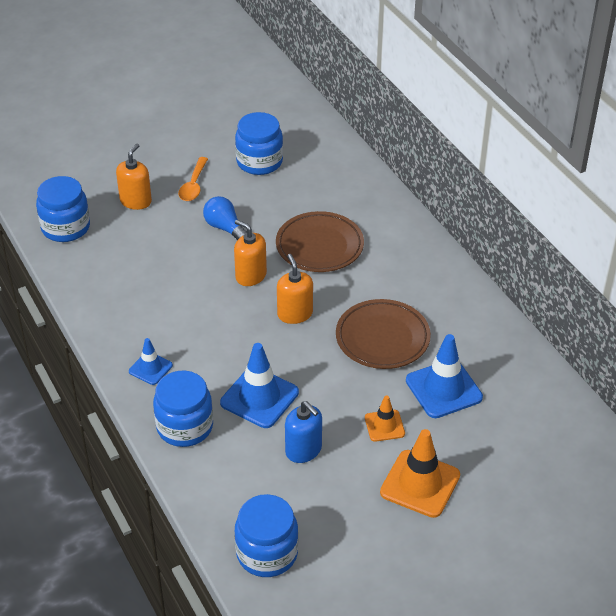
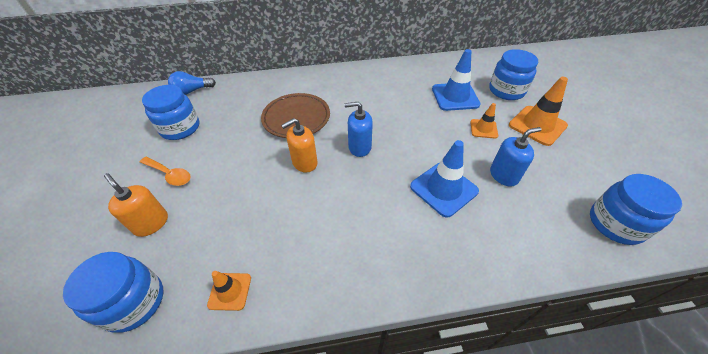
camera: 70 degrees left, 5 degrees up
(91, 276) = (230, 291): none -> orange traffic cone
(150, 368) = (387, 263): blue traffic cone -> none
(185, 427) = (469, 251): blue jar -> blue jar (506, 91)
(225, 228) = (238, 166): blue light bulb -> blue light bulb (192, 91)
(295, 314) = (359, 147): orange soap dispenser -> blue soap dispenser
(382, 338) = (402, 111): brown plate -> none

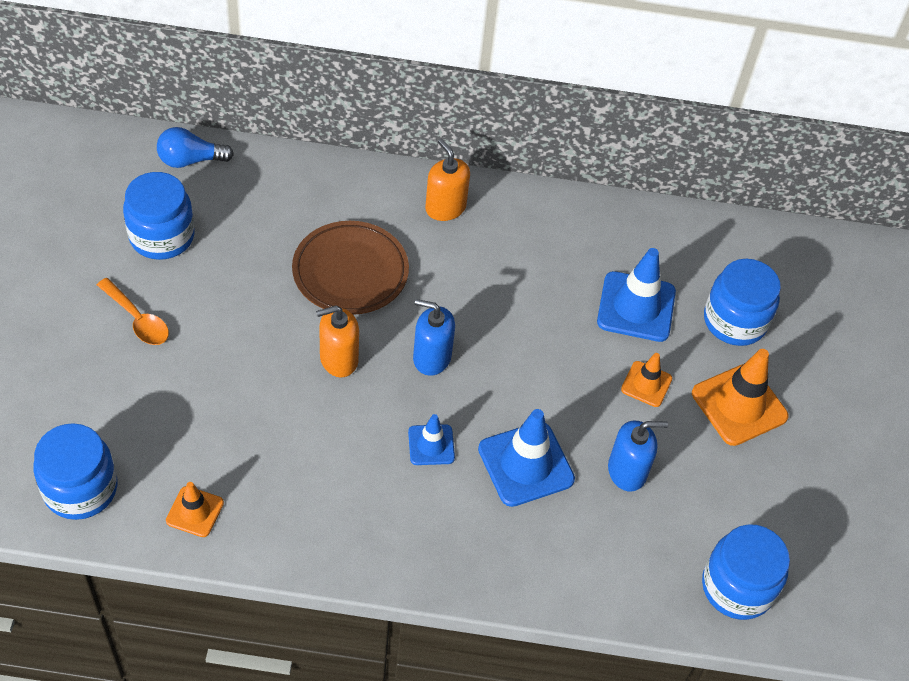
camera: 10 degrees right, 5 degrees up
(151, 223) = (106, 390): orange soap dispenser -> orange soap dispenser (445, 207)
(381, 194) = (431, 445): none -> blue traffic cone

